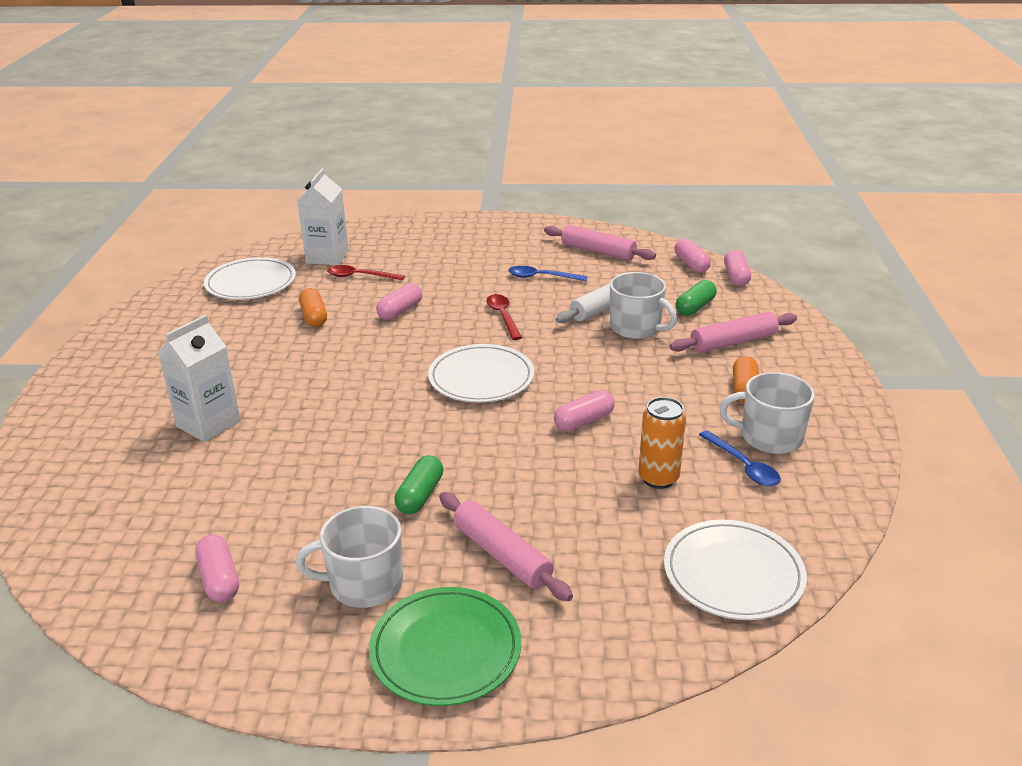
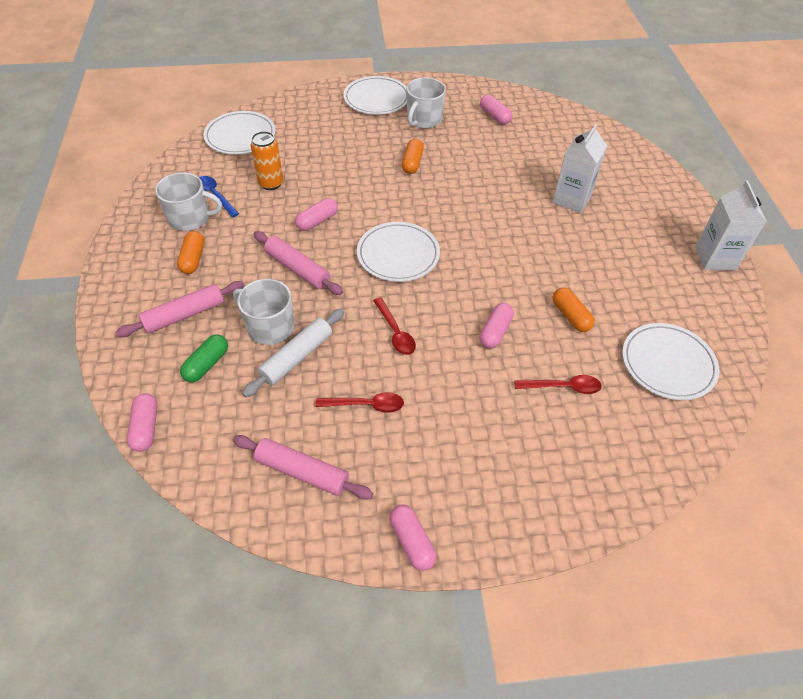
camera: 170 degrees right, 20 degrees up
(327, 257) = (621, 424): white carton -> white carton (715, 258)
(364, 584) = (423, 119): white mug -> white mug turned 135 degrees clockwise
(420, 495) = (412, 163): green capsule -> orange capsule
(446, 650) = (376, 99): green plate -> white plate
(502, 555) = (359, 136): pink rolling pin -> pink rolling pin (297, 269)
(541, 277) = (366, 405): blue spoon -> red spoon
(691, 264) = (191, 450): pink capsule -> pink capsule (412, 541)

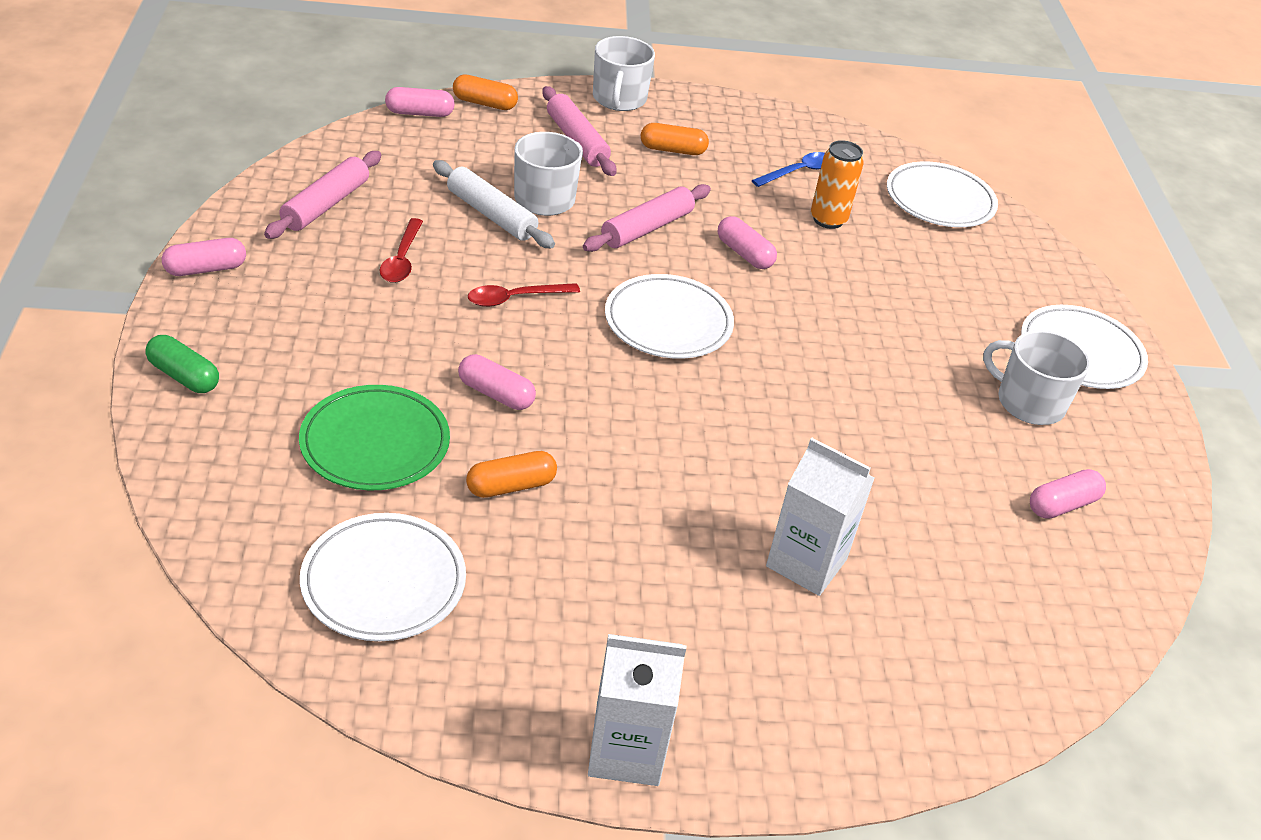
camera: 90 degrees right, 10 degrees down
(190, 218) = (751, 150): white mug -> white mug (619, 99)
(207, 364) = (496, 152): green capsule -> green capsule (184, 376)
(412, 163) = (895, 369): orange capsule -> orange capsule (484, 103)
(563, 387) = (375, 443): red spoon -> green plate

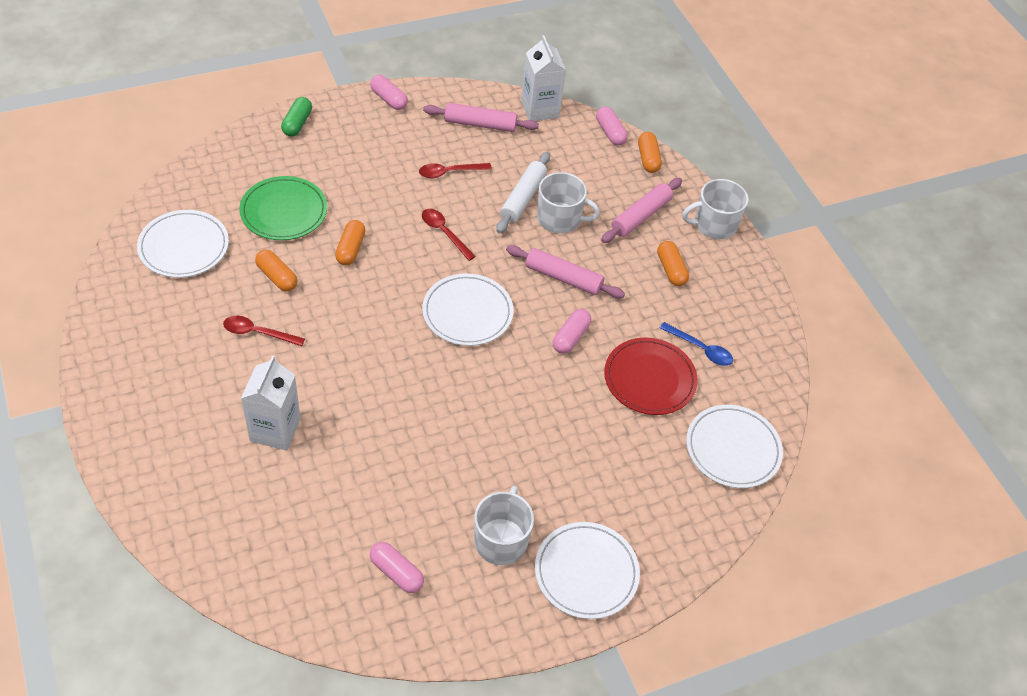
camera: 70 degrees right, 10 degrees up
(496, 394) = (350, 249): pink capsule -> orange capsule
(615, 536) = (258, 333): none -> red spoon
(626, 751) = (105, 375): white carton -> white carton (540, 109)
(828, 219) = (649, 379): orange can -> red plate

